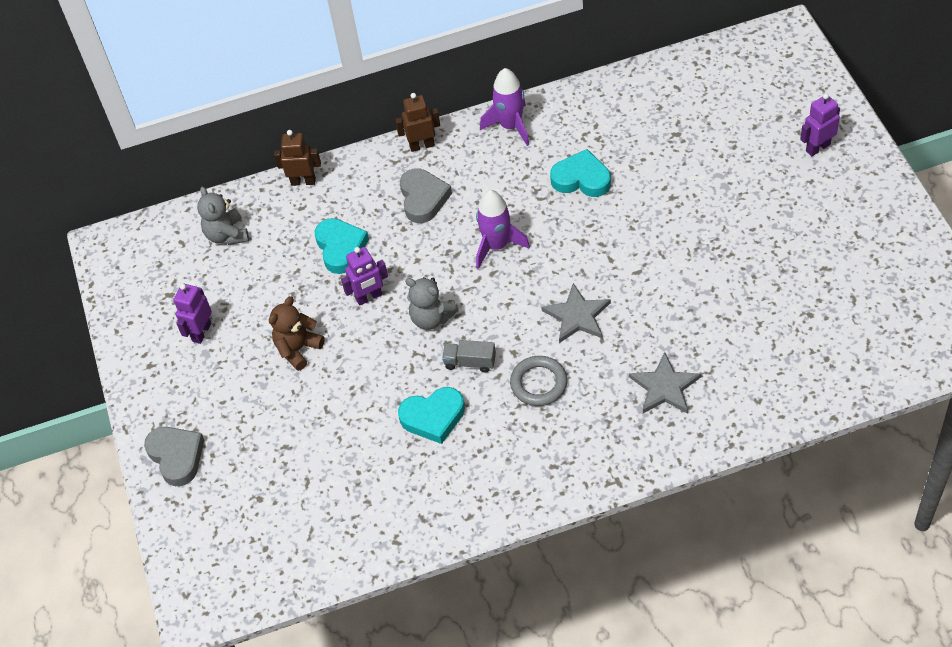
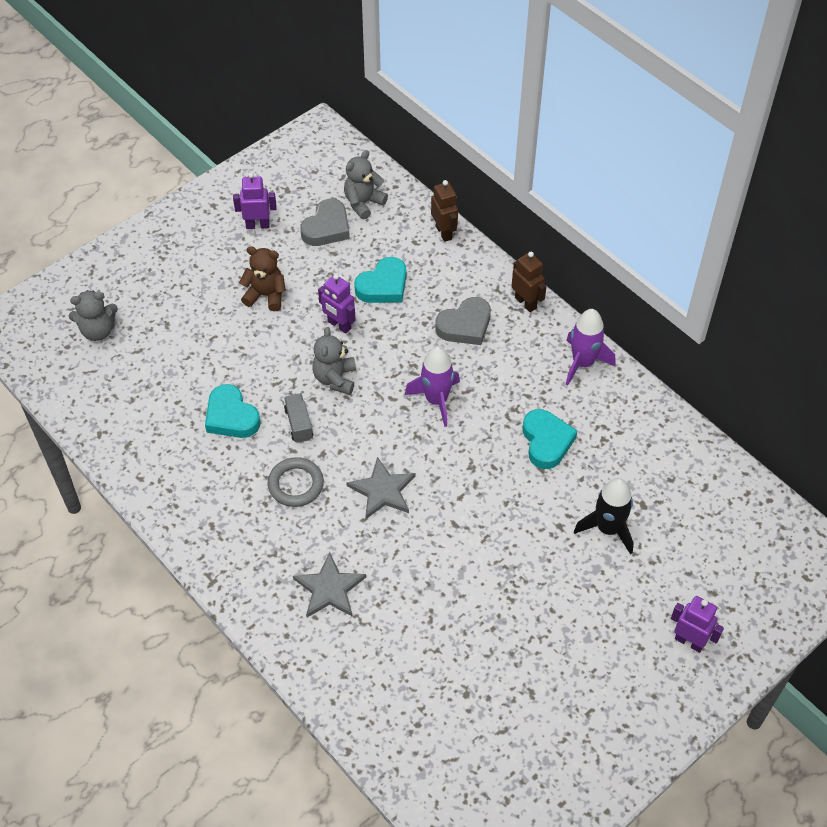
camera: 60 degrees right, 0 degrees up
(176, 457) = (133, 256): grey heart -> grey heart (327, 228)
(260, 513) = (98, 331): none -> grey teddy bear
(689, 165) = (608, 529): none -> black rocket

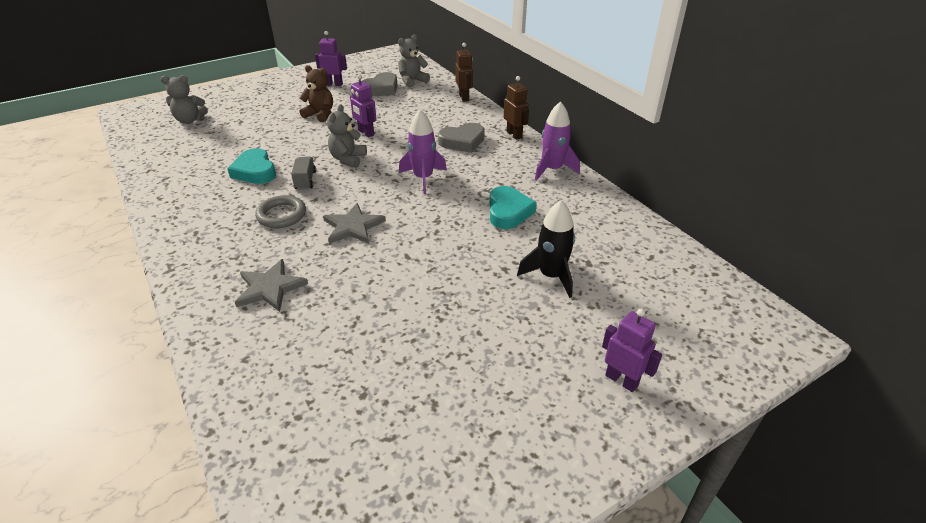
camera: 10 degrees right, 15 degrees down
(383, 286) = (408, 117): turquoise heart -> none

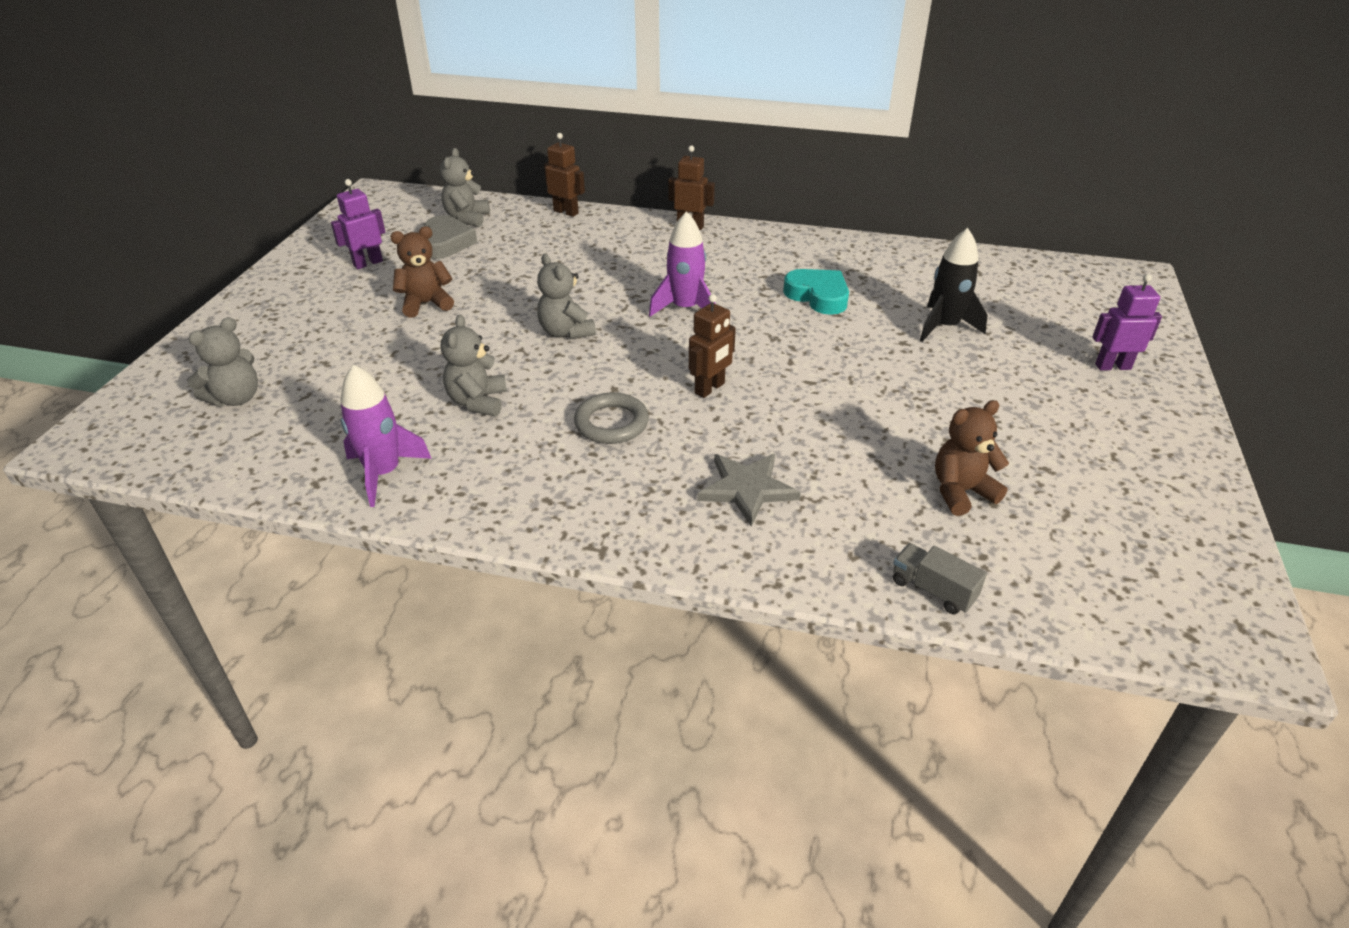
camera: 45 degrees left, 0 degrees up
(255, 171) = (478, 402): turquoise heart -> grey teddy bear
(305, 180) = (563, 377): grey truck -> grey truck (933, 590)
(353, 227) = (710, 388): grey star -> brown robot
(359, 374) = (961, 492): none -> brown teddy bear
(366, 133) = (528, 296): purple robot -> none
(462, 141) = (653, 256): grey heart -> none
(552, 169) = (784, 241): purple rocket -> purple rocket (384, 473)

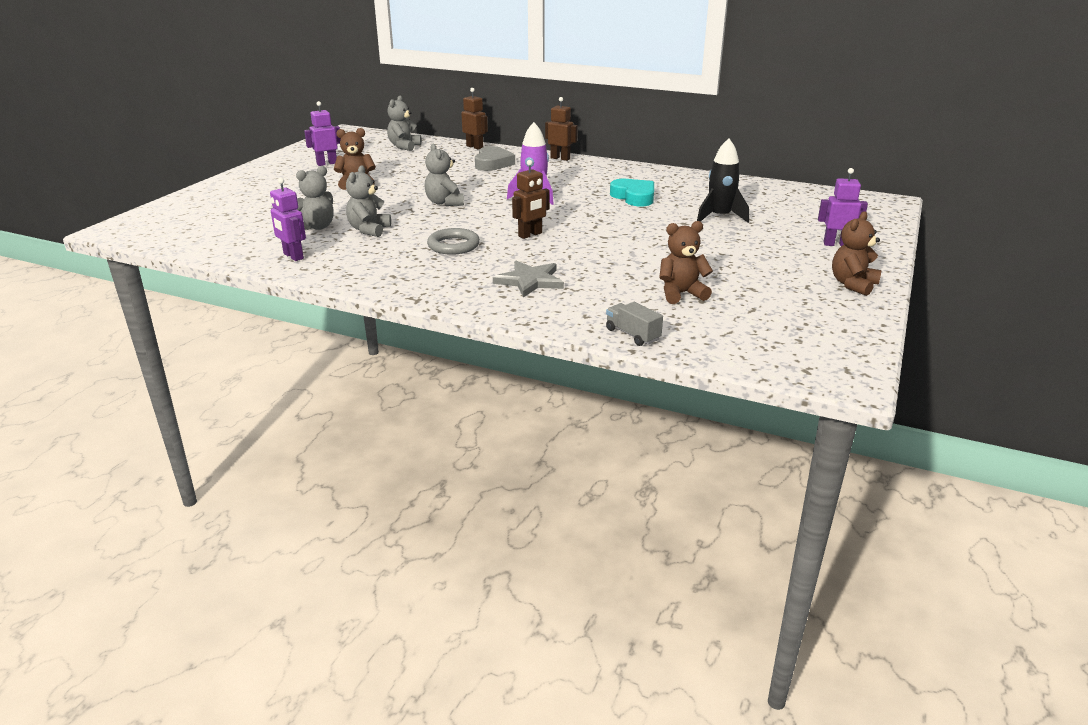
camera: 10 degrees right, 10 degrees down
(236, 398) = (214, 218): grey teddy bear -> grey teddy bear (317, 227)
(384, 473) = (293, 256): purple rocket -> purple robot
(446, 243) = (384, 157): grey heart -> grey heart (493, 163)
(1169, 446) = (853, 284): none -> brown teddy bear

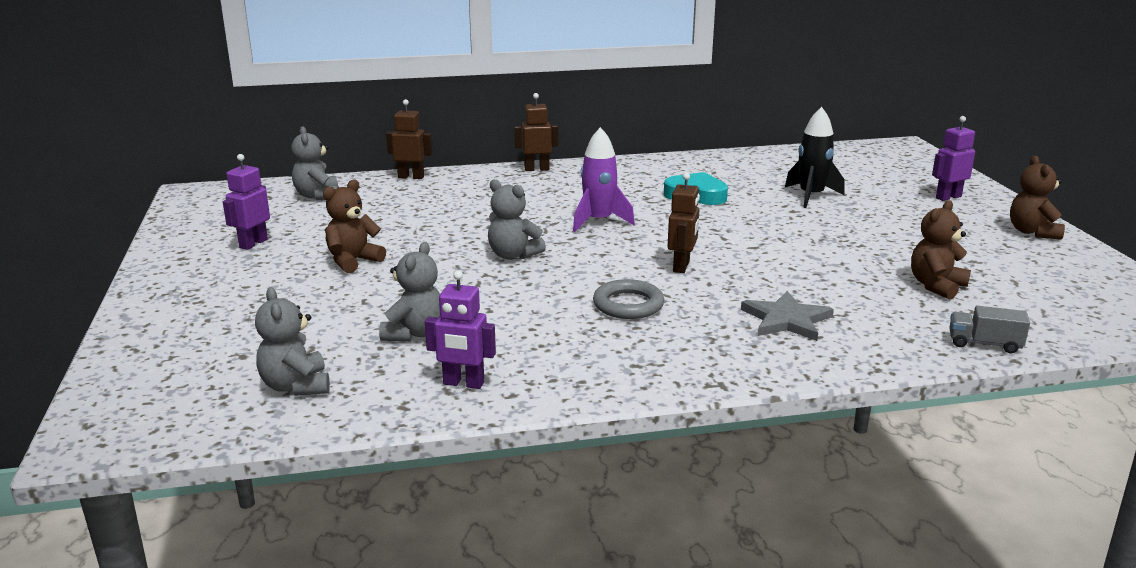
camera: 35 degrees left, 5 degrees down
(369, 230) = (491, 316): grey teddy bear -> grey teddy bear (296, 386)
(493, 163) = (473, 192): grey heart -> none

